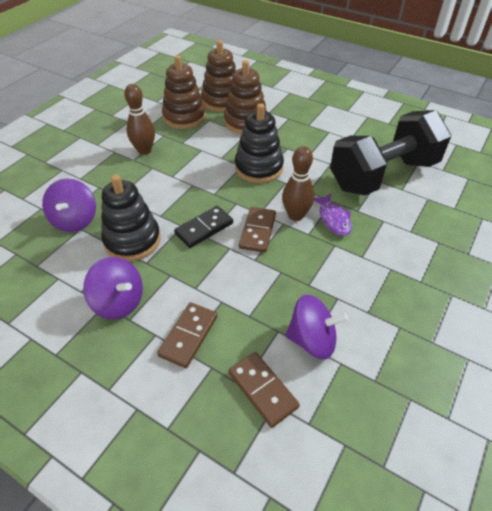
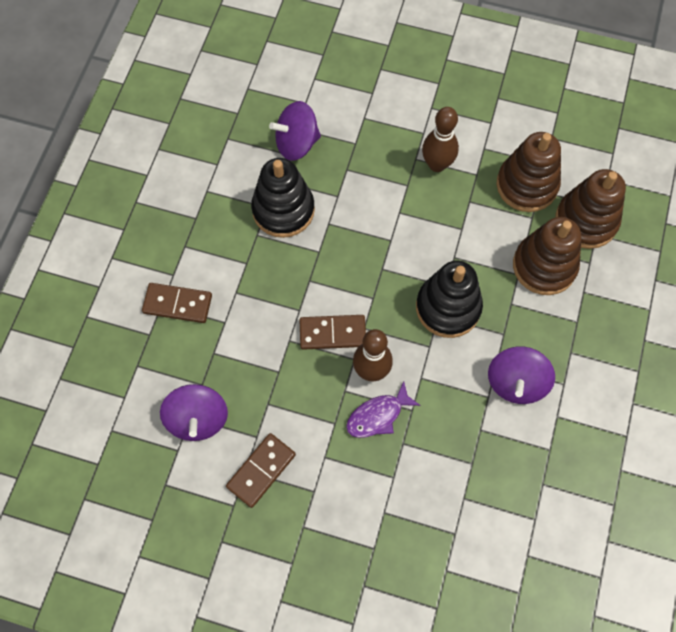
camera: 75 degrees right, 20 degrees up
(119, 302) = (201, 229): purple spinning top -> purple spinning top (516, 382)
(204, 228) = (321, 275): black domino -> none
(262, 390) = (135, 384): brown domino -> brown domino (261, 470)
(383, 175) = (486, 470): black dumbbell -> none

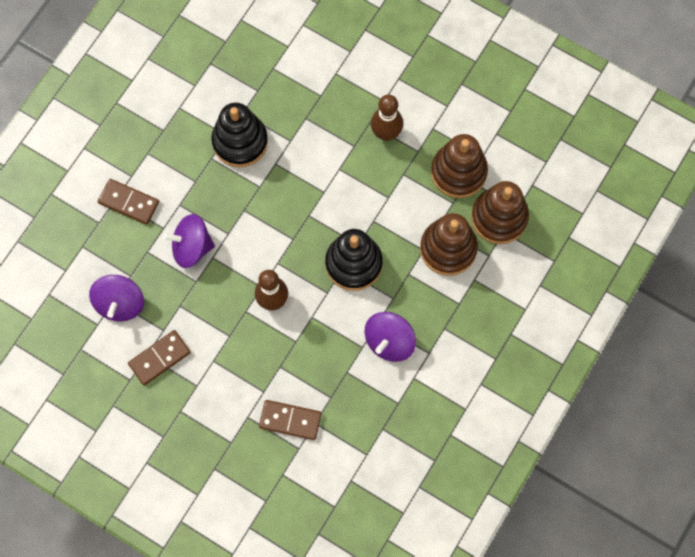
camera: 15 degrees right, 5 degrees up
(296, 143) = (269, 83): purple spinning top -> purple spinning top (191, 247)
(332, 333) = (250, 260): brown domino -> brown domino (290, 420)
(378, 415) = (266, 339): purple fish -> none

